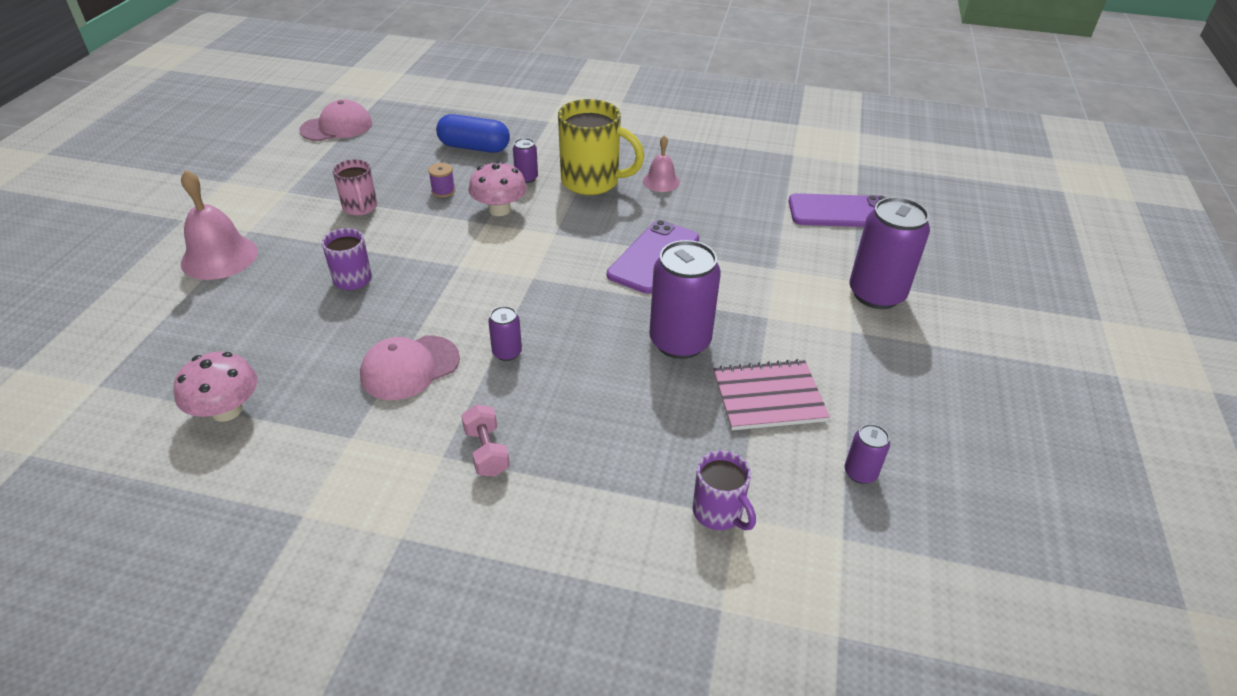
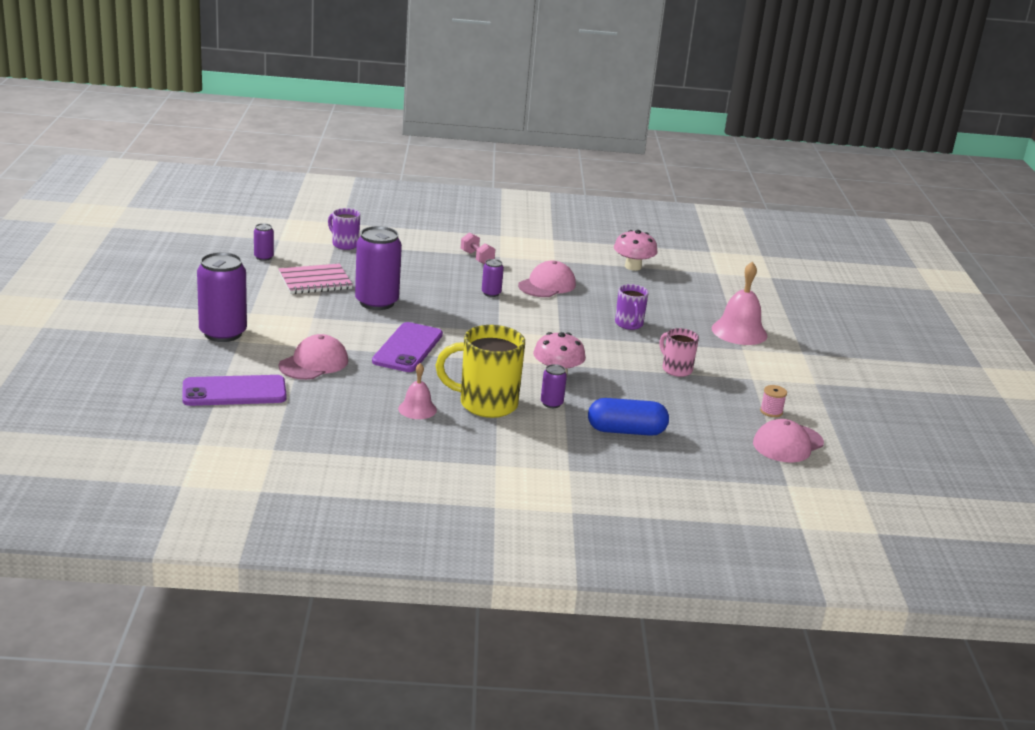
camera: 165 degrees right, 15 degrees down
(314, 155) = (771, 411): none -> pink spool
(443, 191) = (619, 387): purple spool -> none
(763, 242) = (314, 363): none -> pink cap

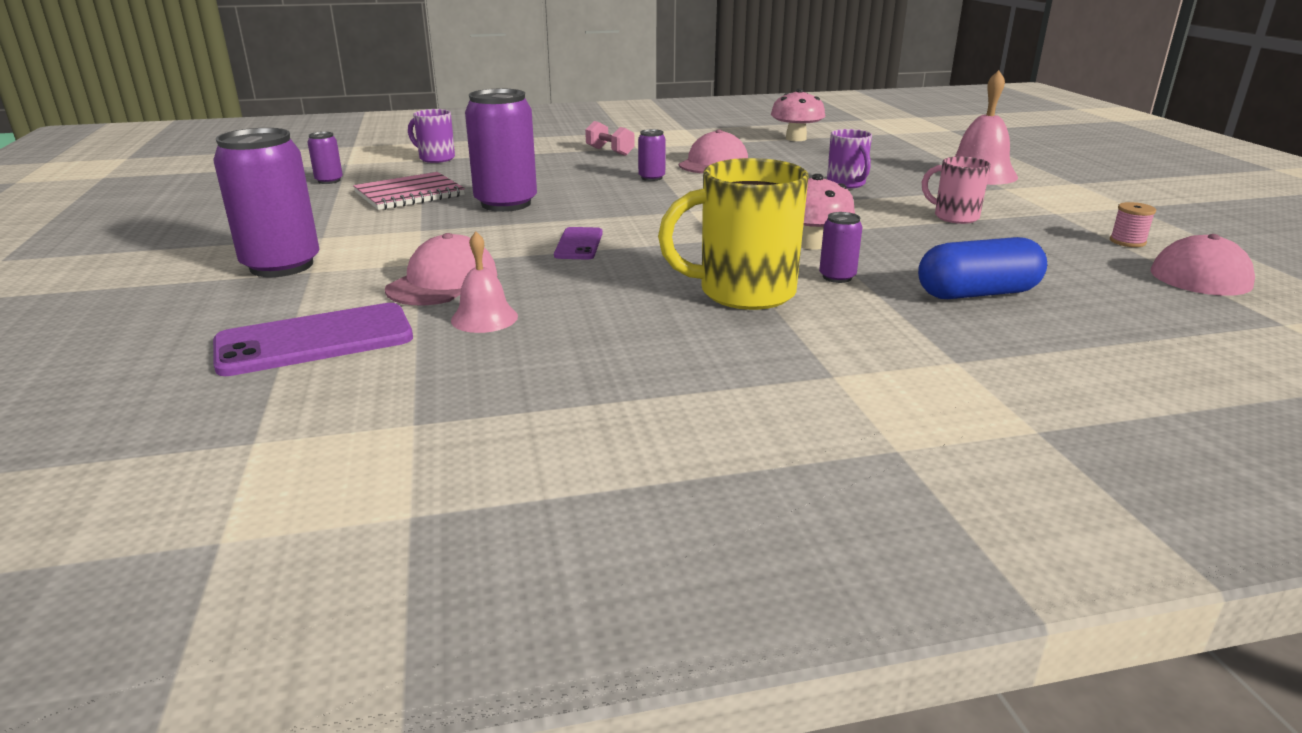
camera: 10 degrees left, 0 degrees up
(408, 348) = (579, 244): purple phone -> purple phone, size x0.57
(417, 409) = (642, 316): pink bell -> pink bell (484, 318)

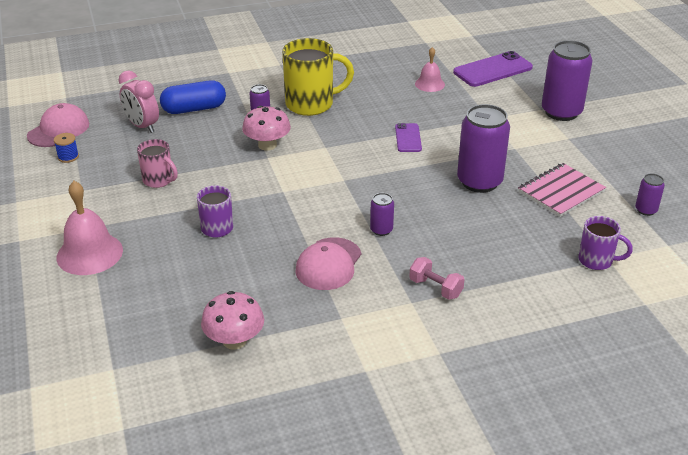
camera: 175 degrees right, 10 degrees up
(443, 282) = (465, 105): pink cap -> none
(1051, 272) = (142, 126): none -> pink clock
(1127, 241) = (68, 157): pink spool -> blue spool

